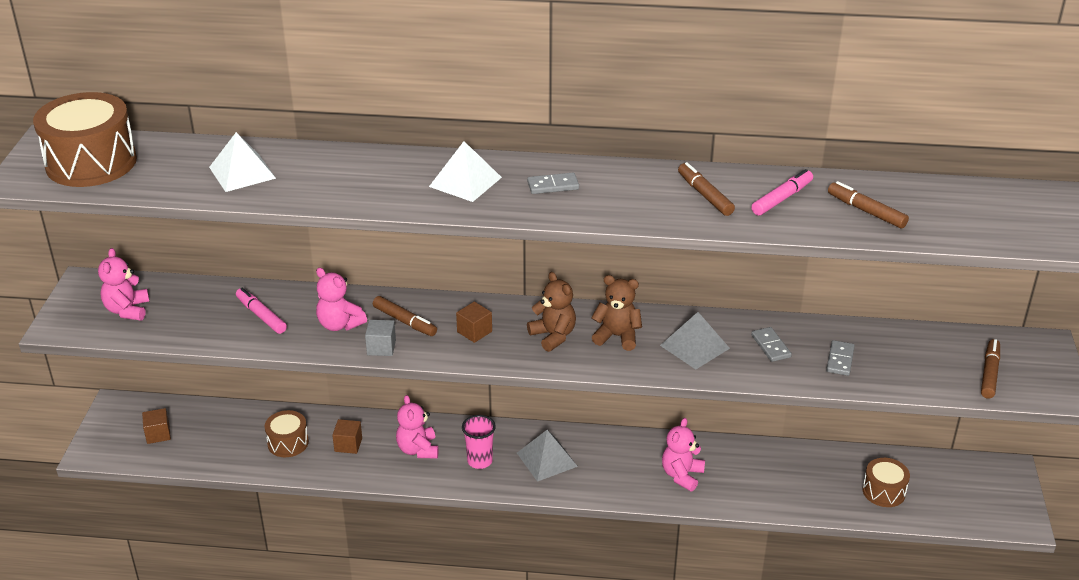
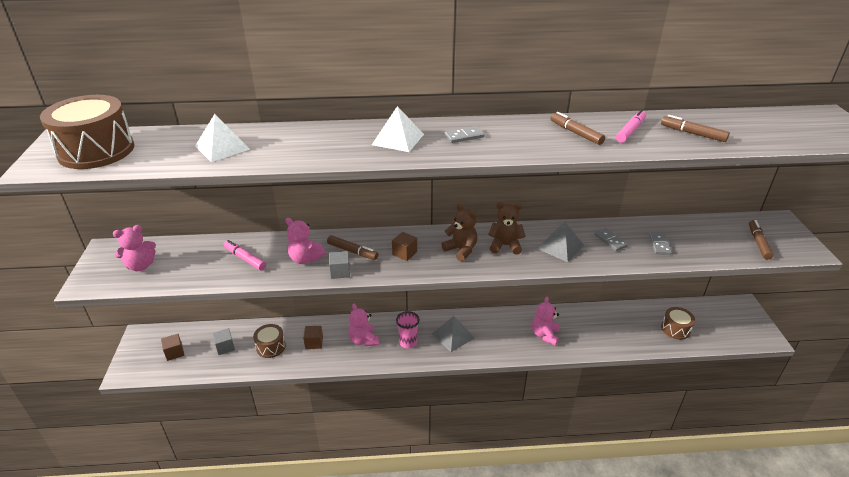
camera: 10 degrees left, 0 degrees up
(127, 310) = (141, 266): pink teddy bear -> pink teddy bear turned 105 degrees counterclockwise
(226, 435) = (225, 347): none -> grey cube

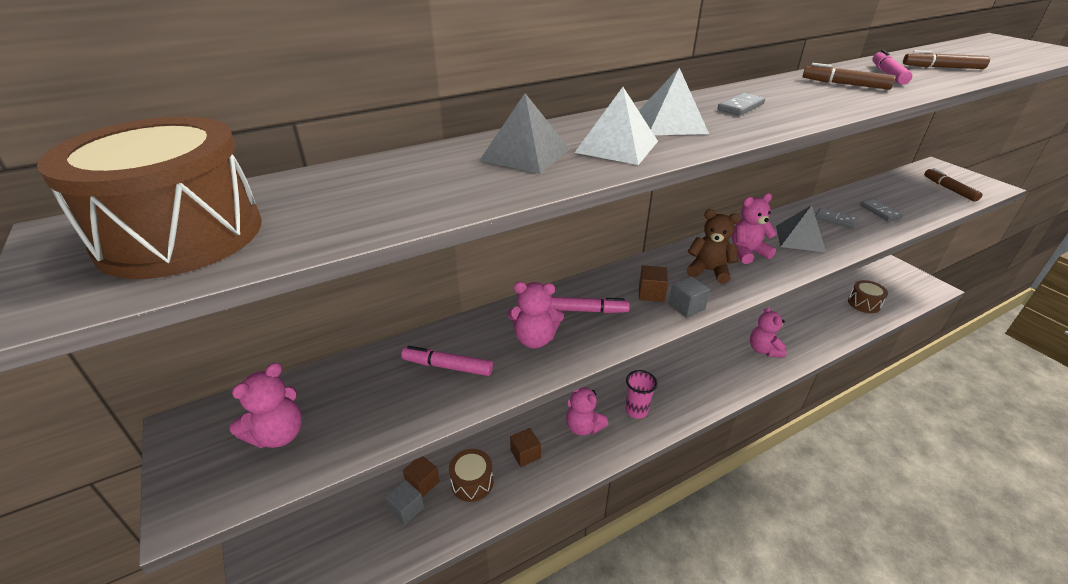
camera: 25 degrees left, 0 degrees up
(174, 352) = (332, 549): brown cube -> brown cube (422, 483)
(222, 147) = (430, 180): white pyramid -> white pyramid (617, 146)
(340, 272) = (598, 342): grey cube -> grey cube (686, 307)
(352, 251) = (586, 310): brown marker -> pink marker
(453, 335) = (676, 384): grey pyramid -> grey pyramid (525, 154)
(505, 245) = (747, 253): brown teddy bear -> pink teddy bear

